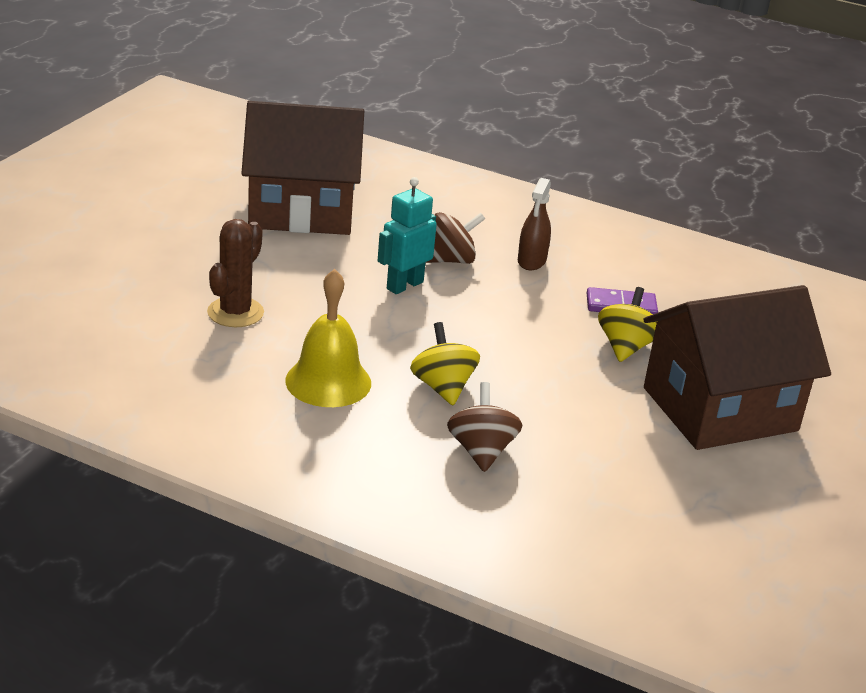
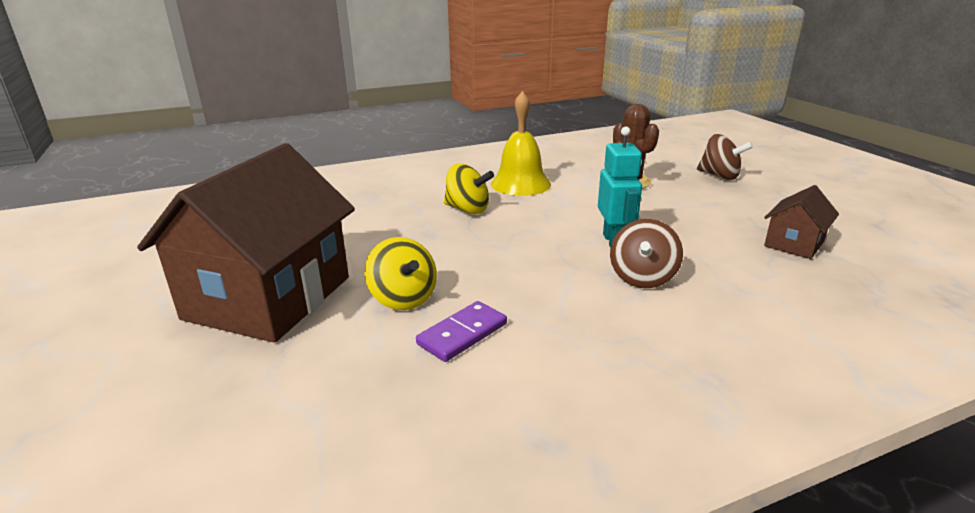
camera: 135 degrees right, 5 degrees down
(302, 210) = (794, 244): brown house -> brown house, size x0.45
(481, 451) = (395, 198): brown spinning top -> brown spinning top (719, 176)
(531, 261) = (603, 323): brown spray bottle -> none

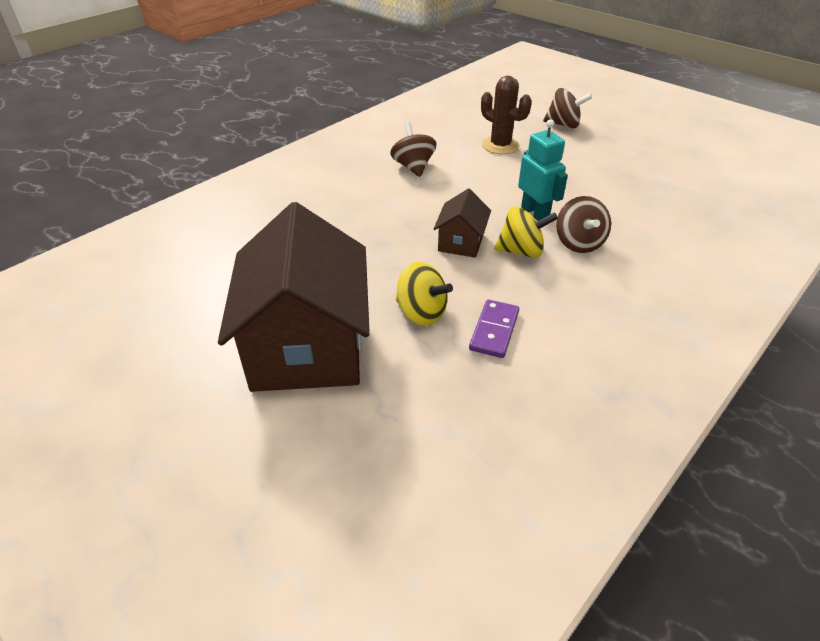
camera: 25 degrees left, 15 degrees up
(467, 209) = (392, 207): yellow spinning top -> yellow spinning top (521, 251)
(520, 184) = (413, 167): yellow bell -> brown spinning top
(794, 244) = (655, 184): brown house -> brown house (461, 242)

